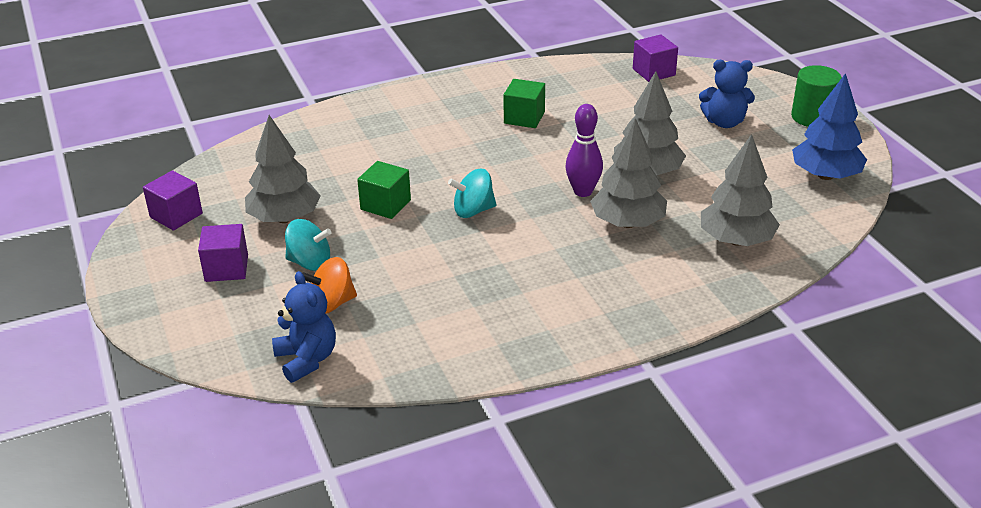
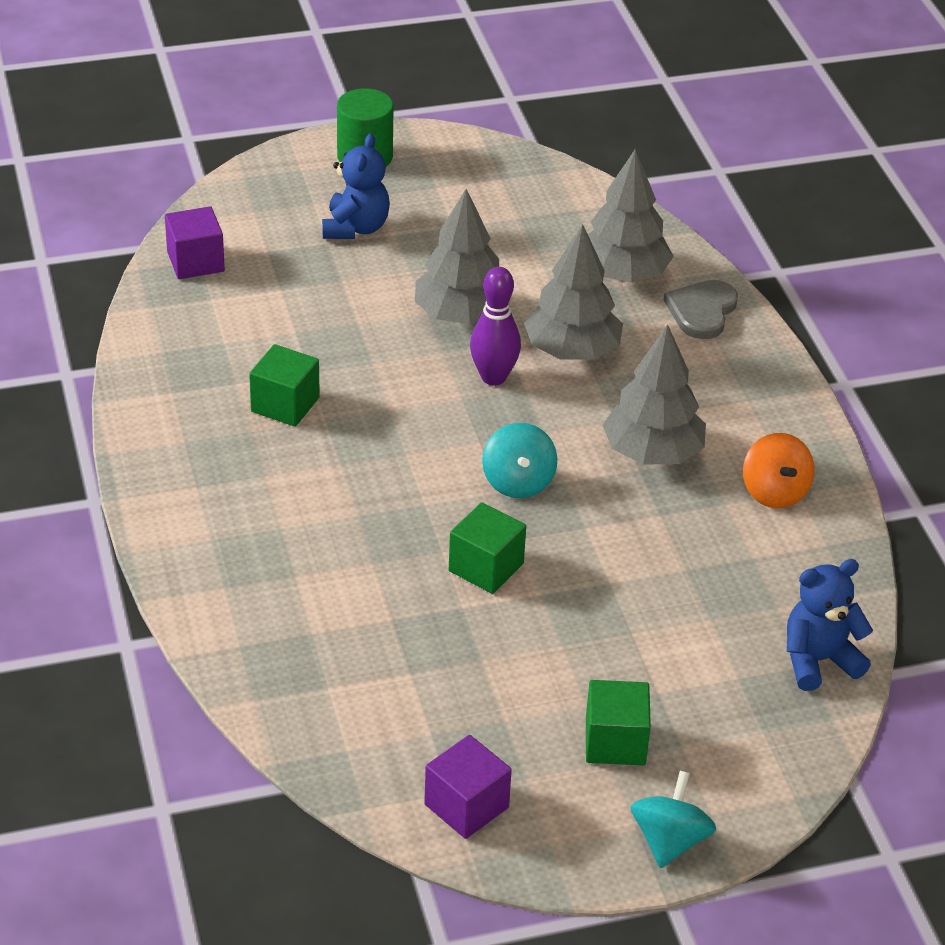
camera: 85 degrees left, 5 degrees up
(226, 268) = (615, 742): purple cube -> green cube
(284, 218) = (499, 677): grey tree -> grey tree (652, 453)
(310, 262) = (614, 652): turquoise spinning top -> turquoise spinning top (669, 841)
(332, 303) = (708, 633): orange spinning top -> orange spinning top (774, 492)
(709, 283) = (702, 311): none -> grey heart
(825, 175) = (502, 179): blue tree -> none

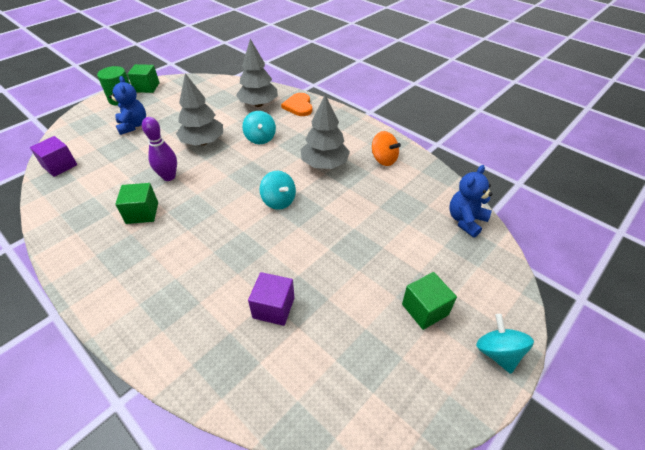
camera: 30 degrees left, 5 degrees up
(466, 806) = (388, 397): purple cube -> purple cube (273, 307)
(486, 567) = (294, 248): green cube -> green cube (147, 87)
(493, 377) = (235, 161): purple bowling pin -> purple bowling pin (169, 177)
(572, 351) = (260, 138): grey tree -> turquoise spinning top
(702, 311) = (298, 106): grey heart -> orange heart

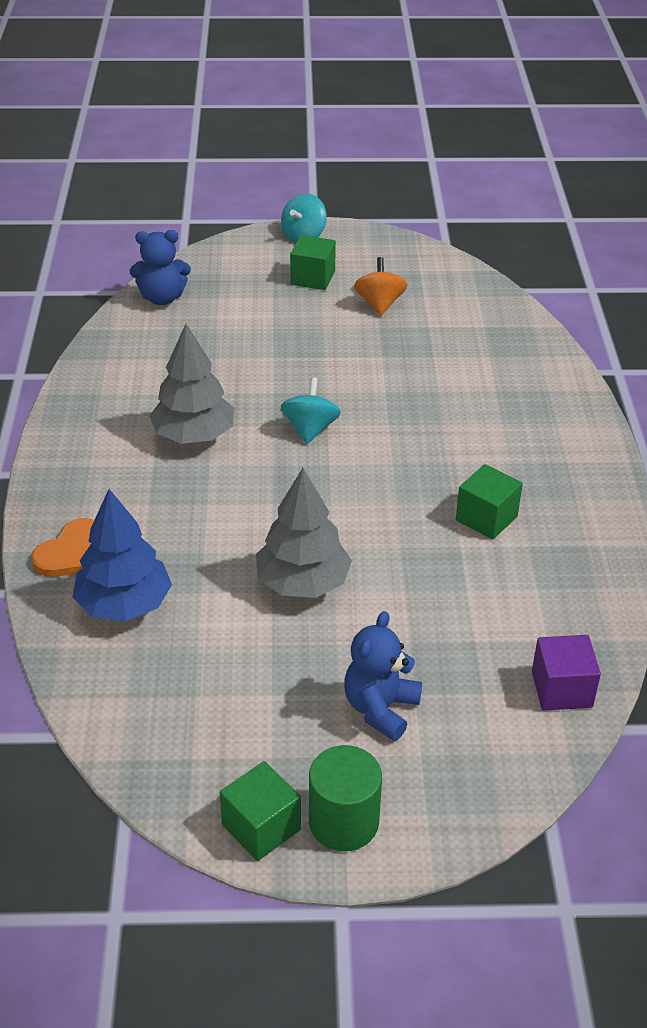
camera: 135 degrees left, 5 degrees down
(169, 177) = (409, 551): purple bowling pin -> none
(258, 104) = (124, 604): grey tree -> blue tree
(260, 138) = (215, 531): turquoise spinning top -> none
(273, 307) = (433, 348): purple cube -> none
(383, 159) = (118, 395): orange spinning top -> orange spinning top (379, 304)

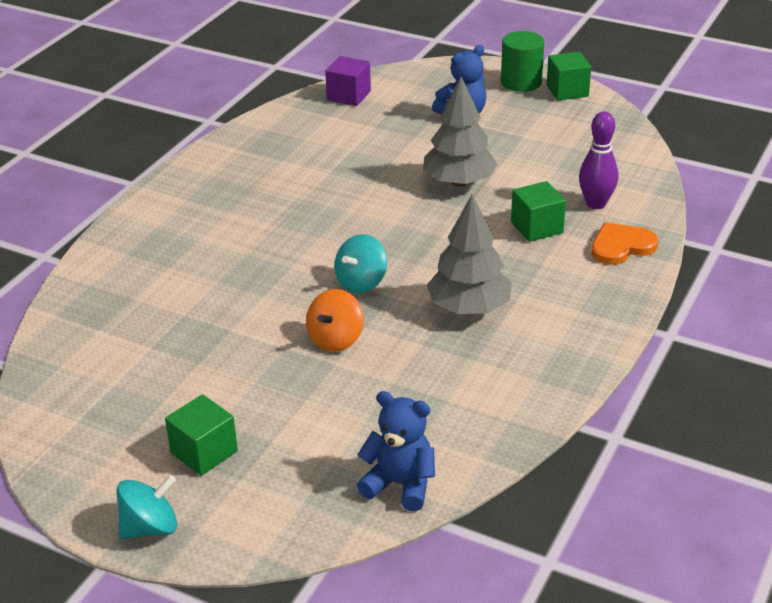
camera: 150 degrees left, 5 degrees down
(124, 604) = (596, 204): blue tree -> purple bowling pin
(379, 304) = (169, 390): orange spinning top -> orange spinning top (336, 339)
(486, 518) = (291, 182): green cube -> green cube (537, 227)

